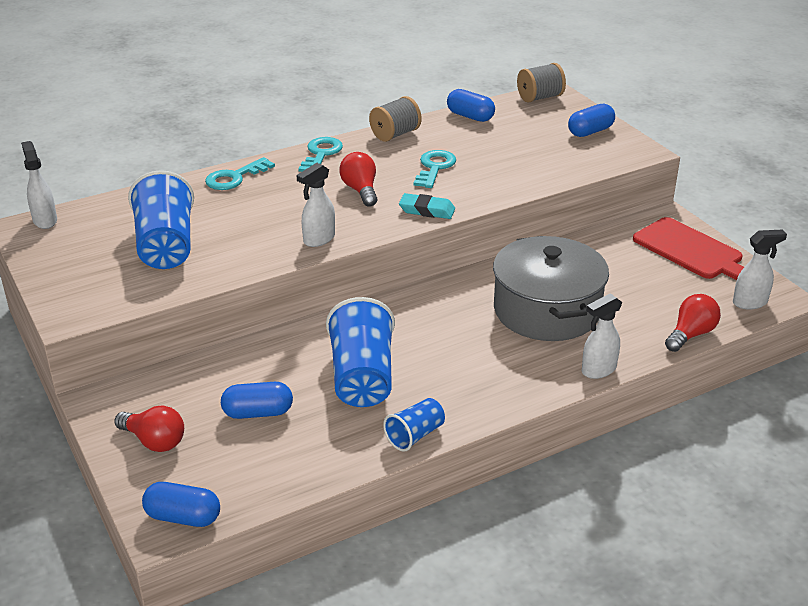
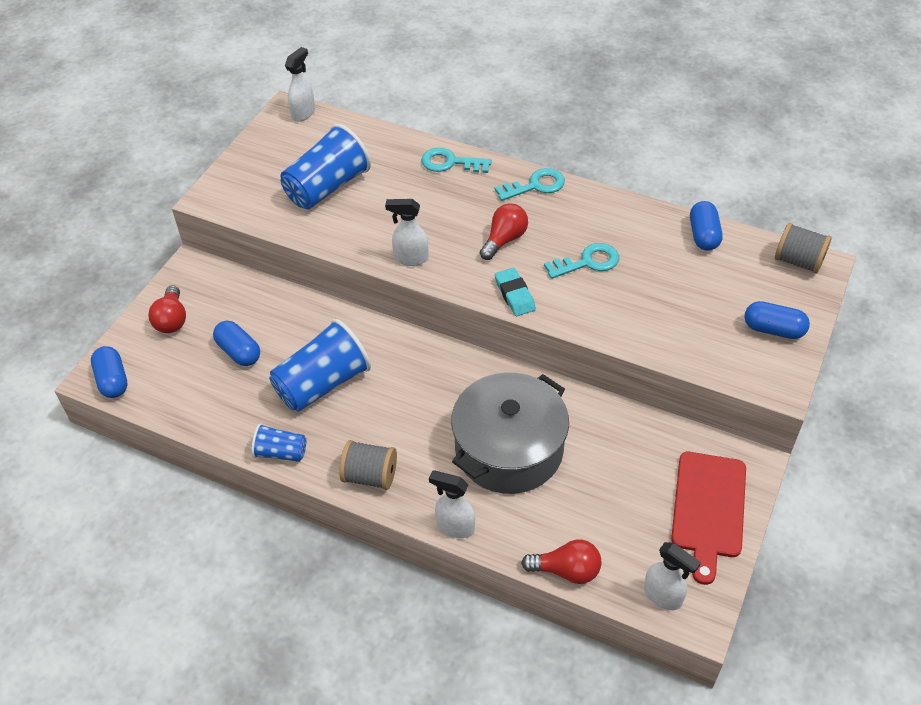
camera: 55 degrees right, 15 degrees up
(395, 134) = (616, 208): grey spool -> grey spool (370, 476)

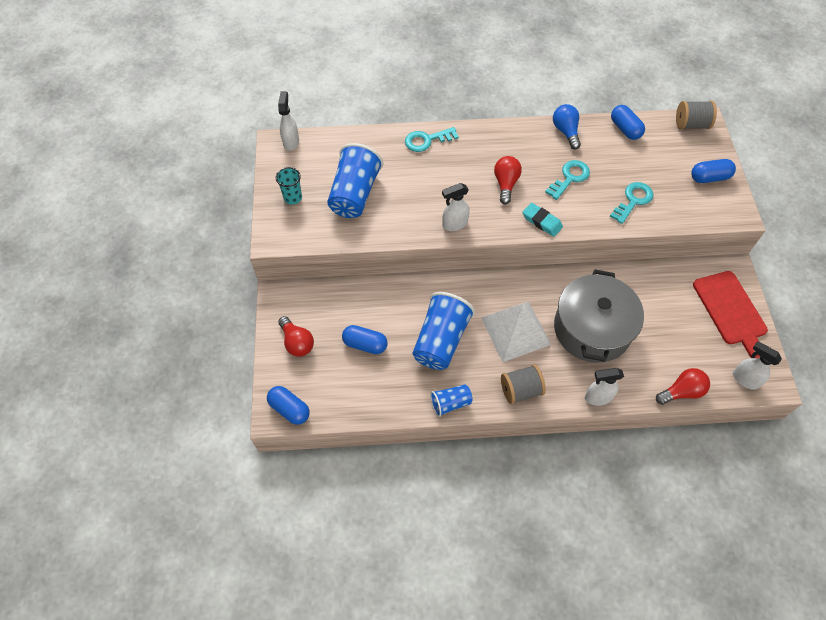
camera: 30 degrees left, 10 degrees up
(260, 167) = (293, 198): none -> turquoise cup
(415, 411) = (515, 330): none -> white pyramid
(535, 185) = (496, 135): turquoise key -> turquoise key (633, 200)
(624, 211) = (566, 132): none -> blue light bulb
(663, 596) = (744, 379): white spray bottle -> white spray bottle turned 150 degrees counterclockwise

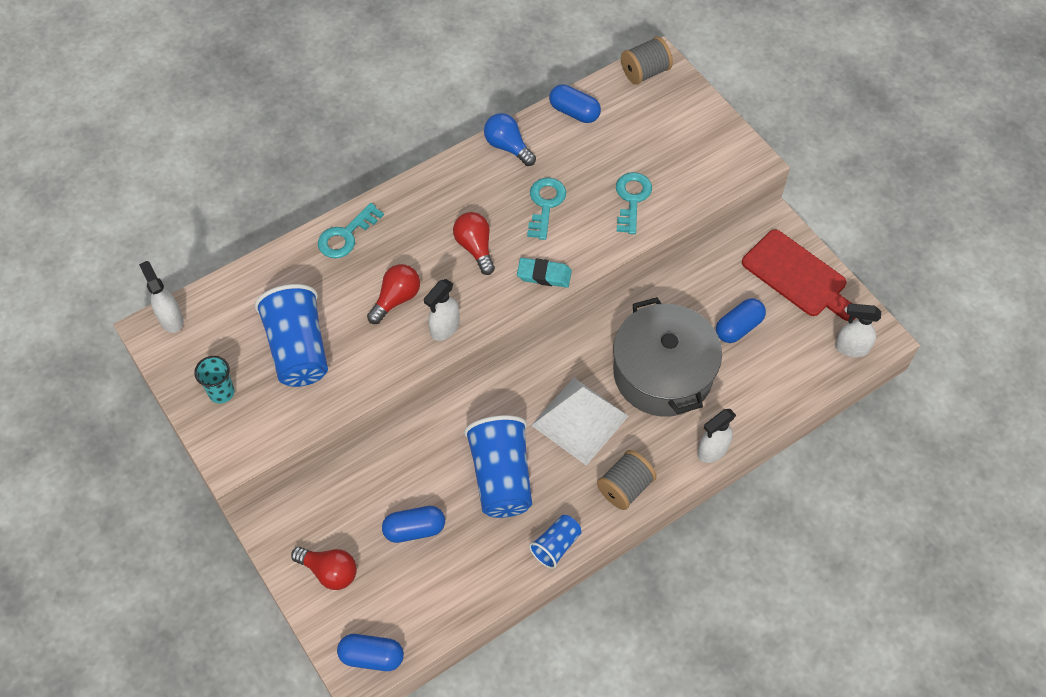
camera: 30 degrees left, 0 degrees up
(681, 391) = (795, 396): red light bulb -> red light bulb (396, 299)
(709, 177) = (699, 131): blue capsule -> blue capsule (738, 327)

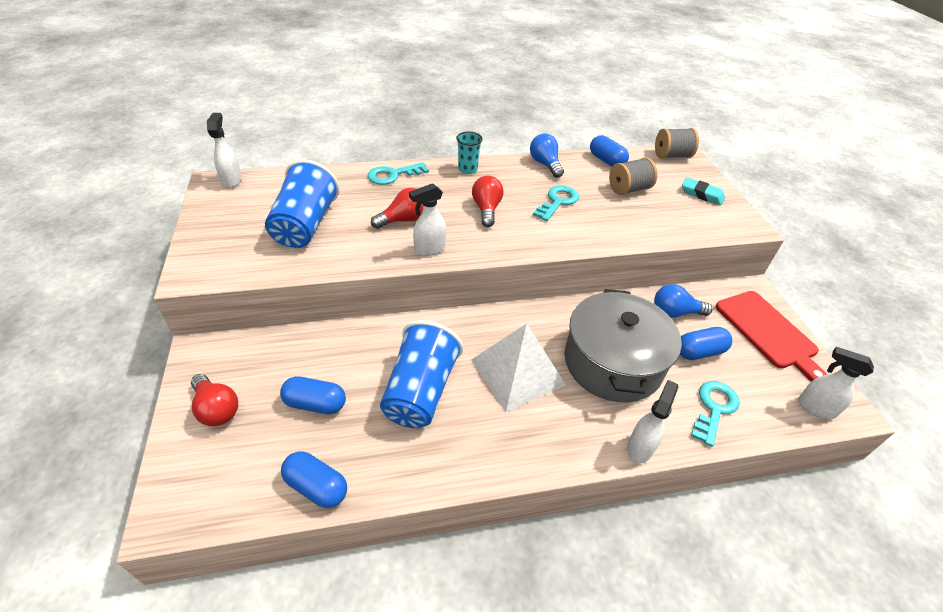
camera: 20 degrees right, 15 degrees down
(221, 392) = (225, 231): turquoise cup -> turquoise cup (467, 169)
(372, 656) = (191, 506): blue capsule -> blue capsule (316, 487)
(544, 275) = (534, 242): turquoise eraser -> turquoise eraser (702, 194)
(556, 545) = (438, 474): blue cup -> none
(625, 487) = (535, 447): grey spool -> grey spool (628, 189)
(632, 199) = (632, 219): turquoise key -> turquoise key (714, 408)
(704, 288) = (675, 312): none -> blue light bulb
(712, 451) = (640, 447): white spray bottle -> white spray bottle turned 135 degrees clockwise

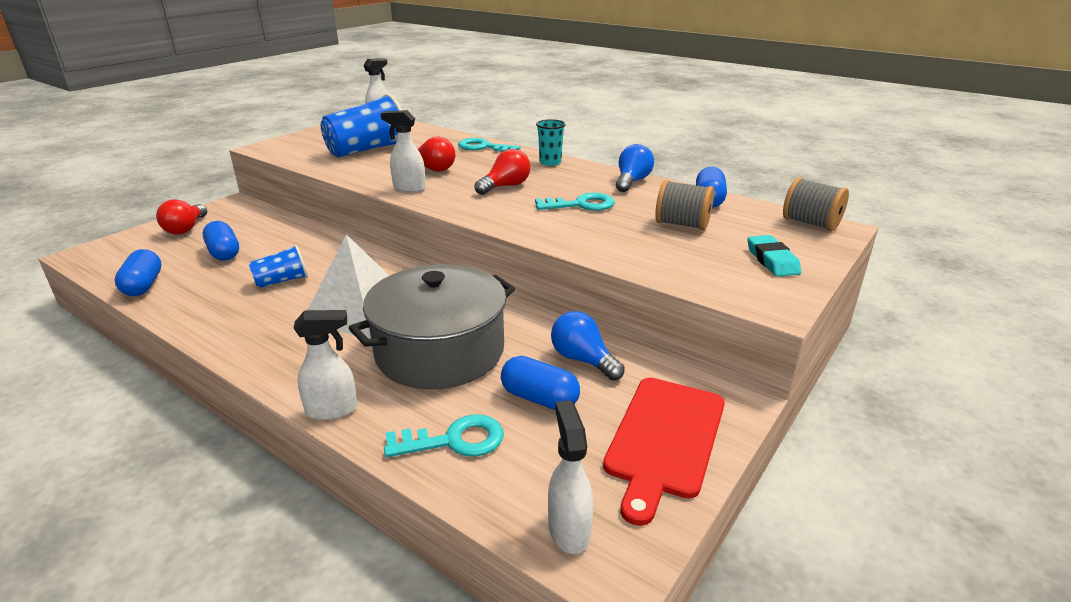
camera: 50 degrees right, 15 degrees down
(420, 391) = (282, 281): blue cup -> blue cup, size x0.53

